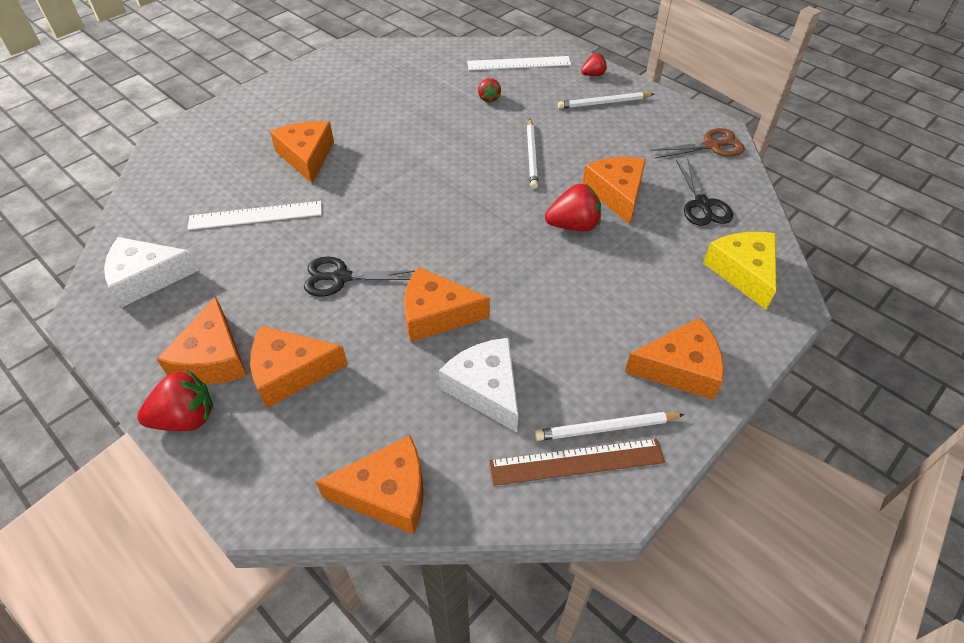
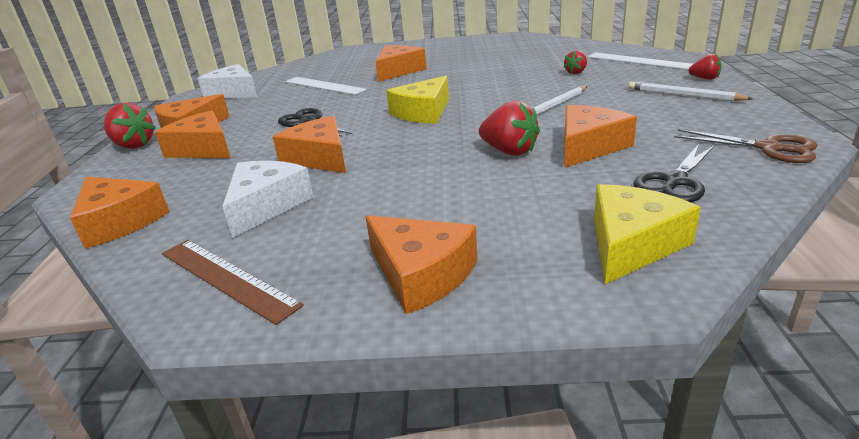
camera: 50 degrees right, 20 degrees down
(435, 211) = (423, 112): none -> yellow cheese
(606, 428) = (285, 273): white pencil -> none

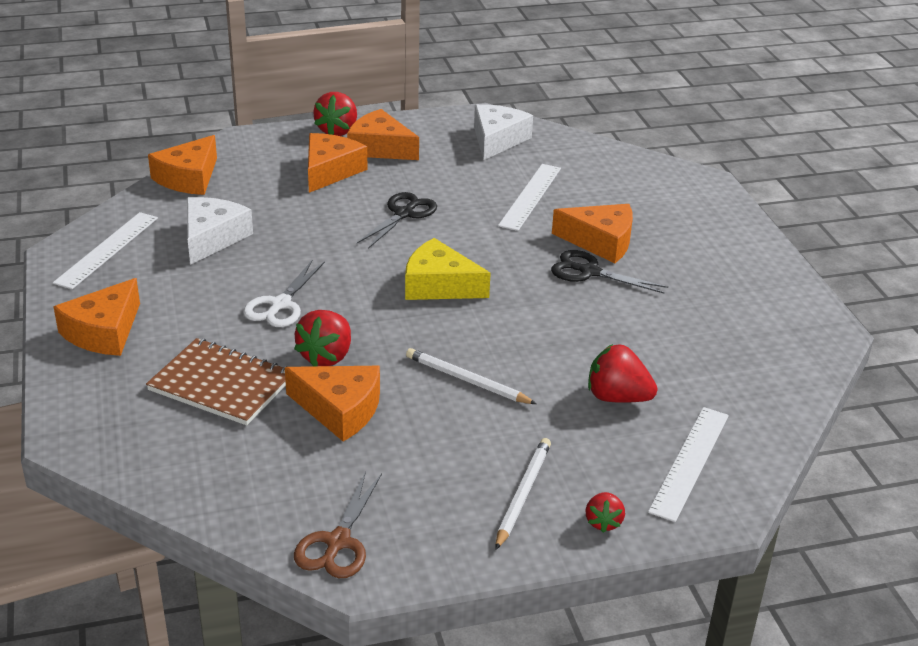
camera: 70 degrees right, 5 degrees up
(226, 278) = (107, 249): brown ruler -> white ruler
(266, 205) = (212, 238): white cheese -> white cheese turned 75 degrees counterclockwise
(319, 157) = (309, 242): orange cheese -> none
(418, 170) = (280, 305): none -> white scissors
(546, 198) = (221, 384): none -> brown notebook
(576, 72) = (617, 397): red strawberry -> red strawberry, size x1.70
(632, 244) = (138, 432): yellow cheese -> none
(675, 181) = (253, 464): black scissors -> black scissors (589, 272)

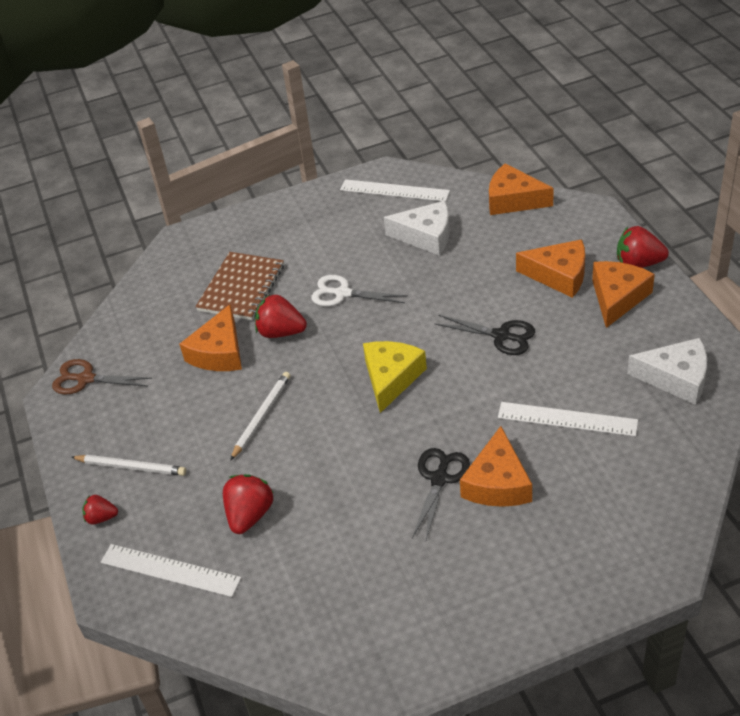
camera: 90 degrees right, 10 degrees up
(104, 332) = (292, 219): orange cheese -> none

